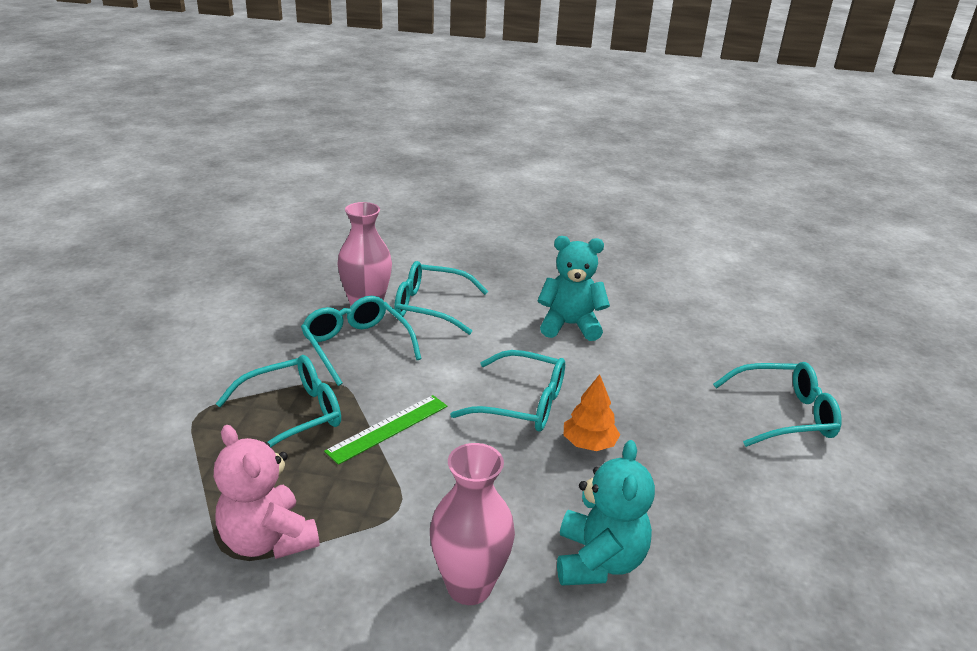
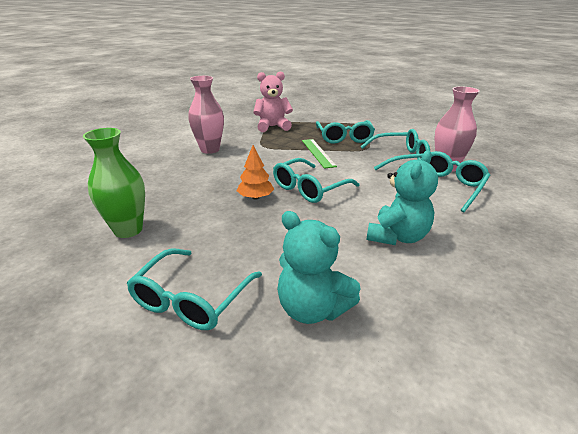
camera: 120 degrees right, 0 degrees up
(598, 561) = (184, 175): turquoise teddy bear -> turquoise teddy bear (312, 309)
(774, 526) = (128, 230): none -> green vase

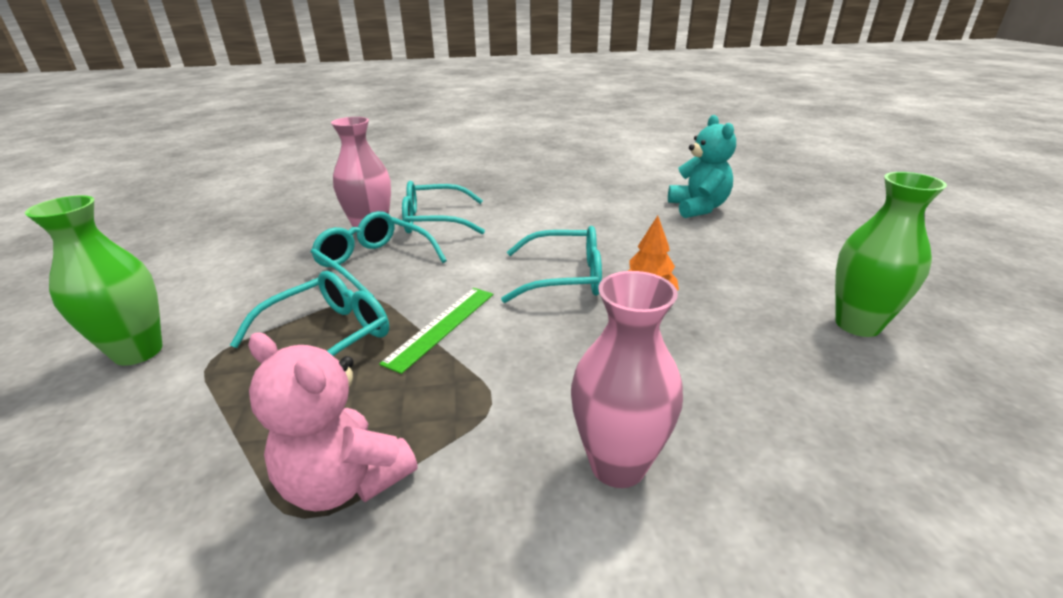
camera: 135 degrees left, 0 degrees up
(192, 299) = (789, 240): turquoise glasses -> none
(380, 118) = (138, 352): none -> green vase
(397, 236) = (568, 212): turquoise teddy bear -> none

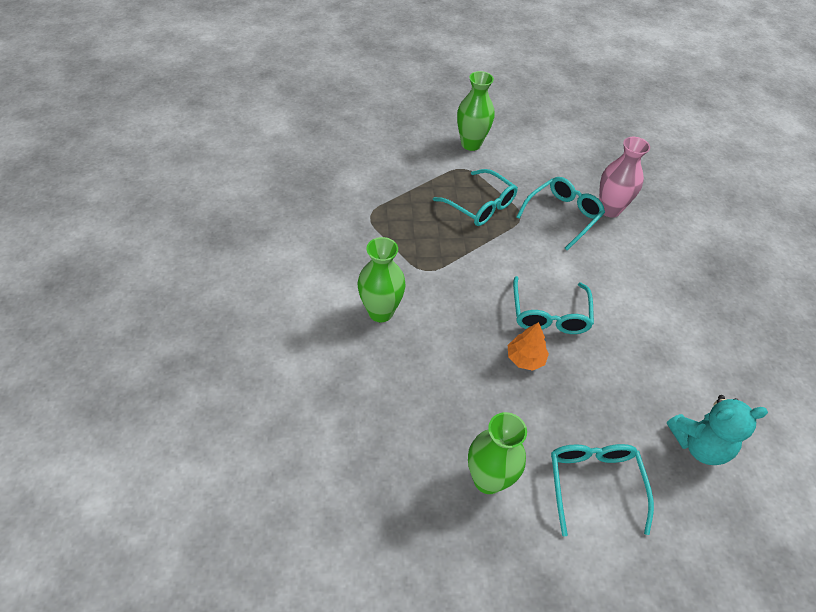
camera: 90 degrees right, 20 degrees up
(345, 481) = (384, 224): pink teddy bear -> none
(435, 220) = (635, 243): turquoise glasses -> turquoise glasses (594, 484)
(441, 326) = (489, 250): green ruler -> none
(617, 465) = (380, 312): pink vase -> green vase

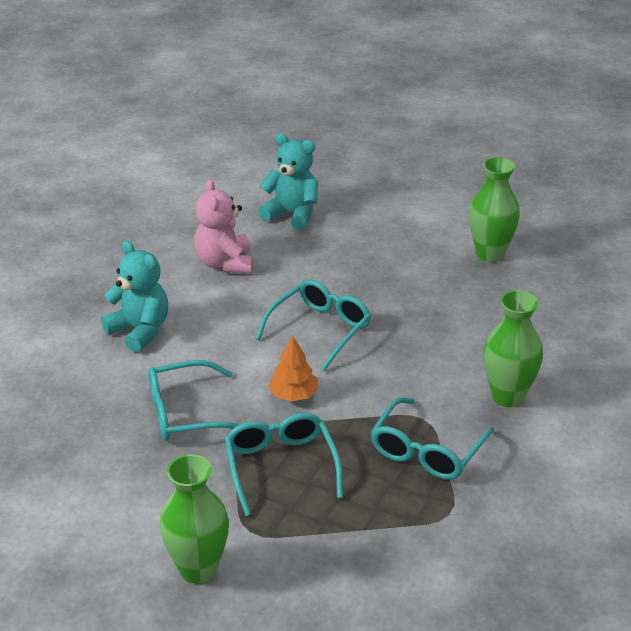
camera: 145 degrees left, 15 degrees down
(525, 358) = (382, 308): orange tree -> orange tree (293, 395)
(594, 484) = (404, 225): turquoise glasses -> turquoise glasses (427, 450)
(609, 209) = (118, 397): pink vase -> none
(656, 260) = (140, 330): none -> turquoise teddy bear
(679, 350) = (225, 263): none -> pink teddy bear

